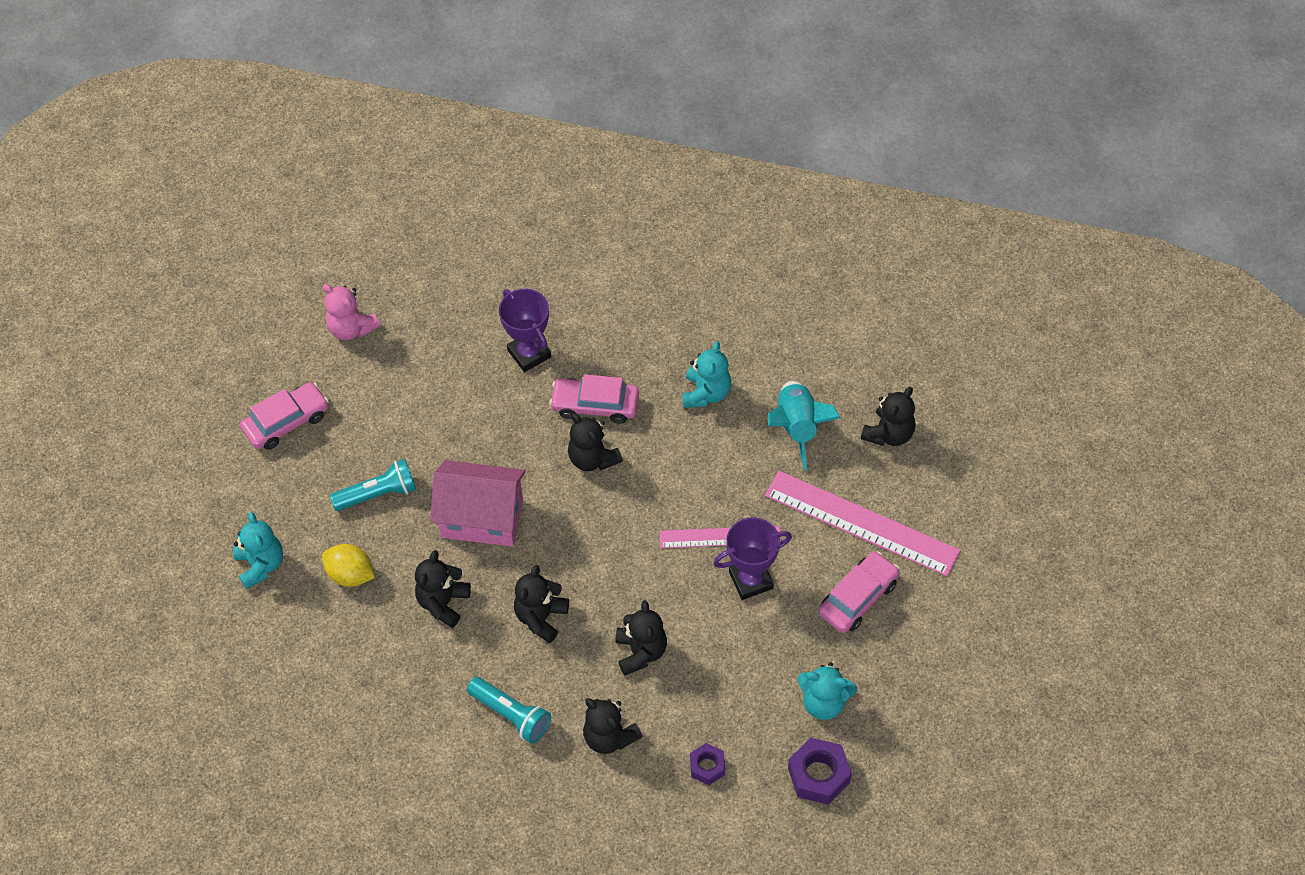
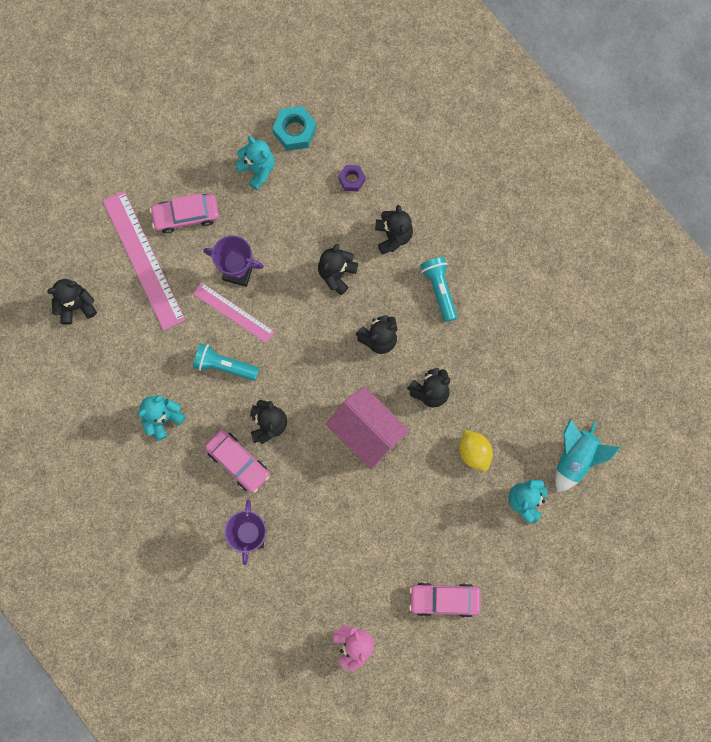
camera: 145 degrees left, 20 degrees up
(378, 494) = (420, 498): turquoise flashlight -> turquoise flashlight (224, 365)
(797, 427) = (127, 351): turquoise rocket -> turquoise rocket (575, 458)
(818, 775) = (295, 131): purple nut -> turquoise nut

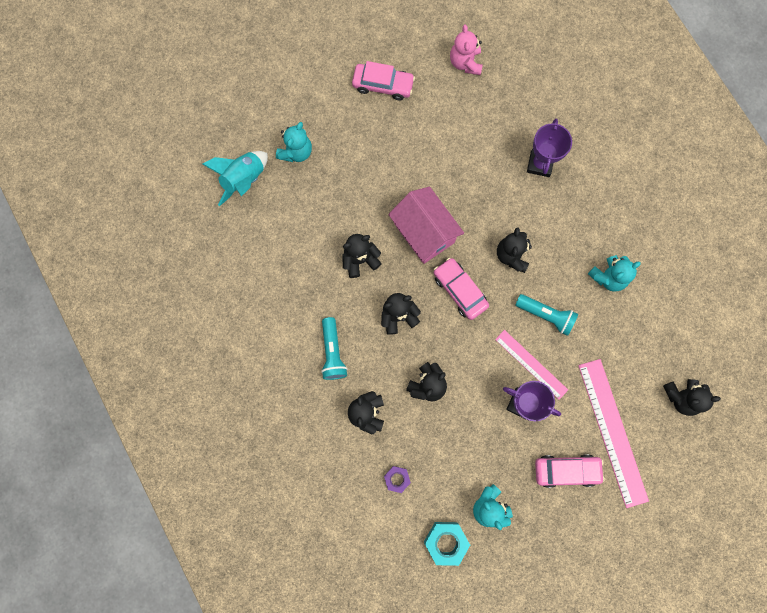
camera: 170 degrees left, 0 degrees up
(238, 462) = (544, 226): pink car -> pink car (460, 290)
(474, 452) = (332, 199): yellow lemon -> none

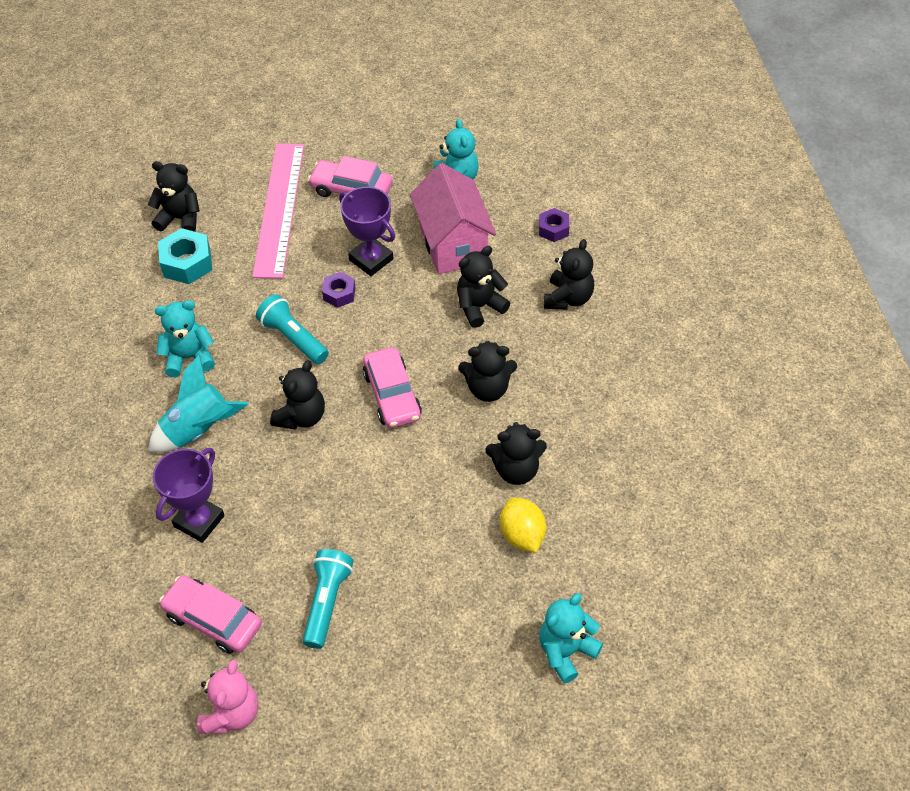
camera: 160 degrees left, 25 degrees down
(244, 180) = (663, 633): turquoise rocket -> turquoise rocket (199, 430)
(333, 352) = (591, 371): turquoise flashlight -> turquoise flashlight (327, 602)
(342, 215) = (522, 535): none -> yellow lemon
(383, 85) = (385, 719): pink car -> pink car (213, 620)
(424, 233) = (411, 478): pink house -> pink house (453, 244)
(446, 542) = (518, 165): turquoise nut -> turquoise nut (187, 263)
(531, 364) = (339, 294): pink ruler -> purple nut

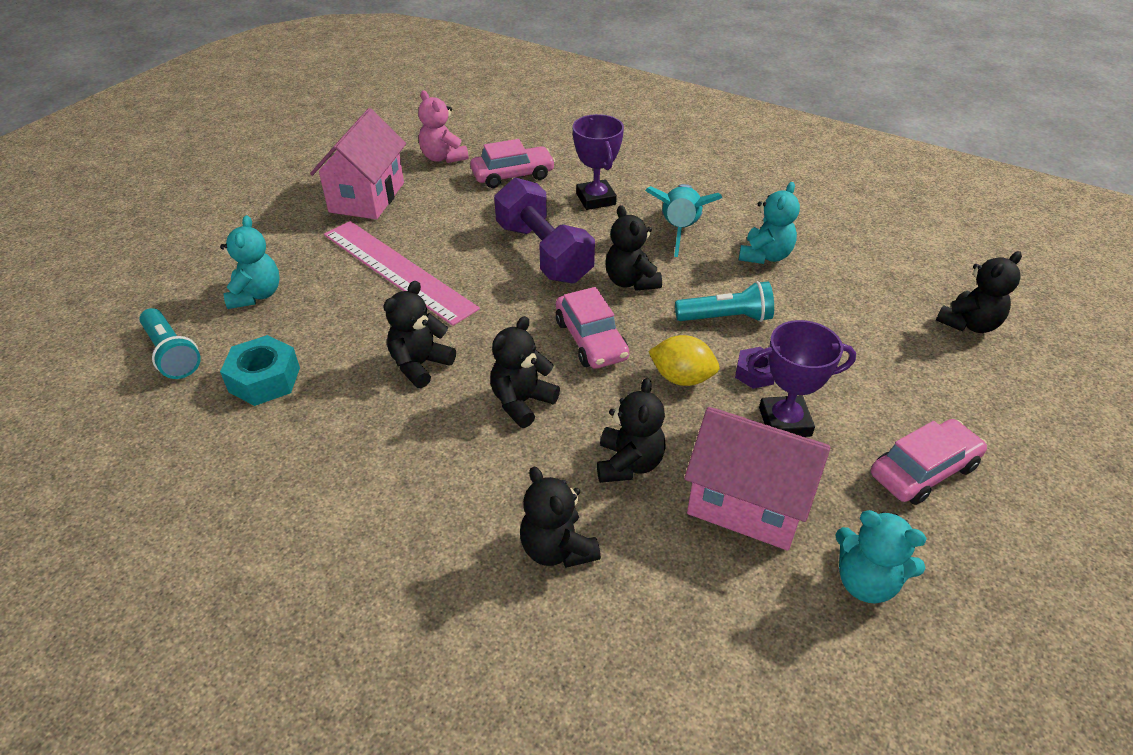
camera: 130 degrees right, 10 degrees down
(187, 263) = (893, 302): turquoise nut -> turquoise nut (264, 379)
(279, 209) = (932, 396): pink ruler -> pink ruler (398, 270)
(317, 498) = (543, 253): none -> purple dumbbell
(327, 602) = (457, 219): turquoise flashlight -> turquoise flashlight (172, 354)
(363, 713) = (367, 197): none -> pink house
(392, 395) = (591, 340): pink car -> pink car turned 135 degrees counterclockwise
(522, 535) = (364, 330): yellow lemon -> yellow lemon (681, 378)
(553, 229) = (681, 623): purple nut -> none

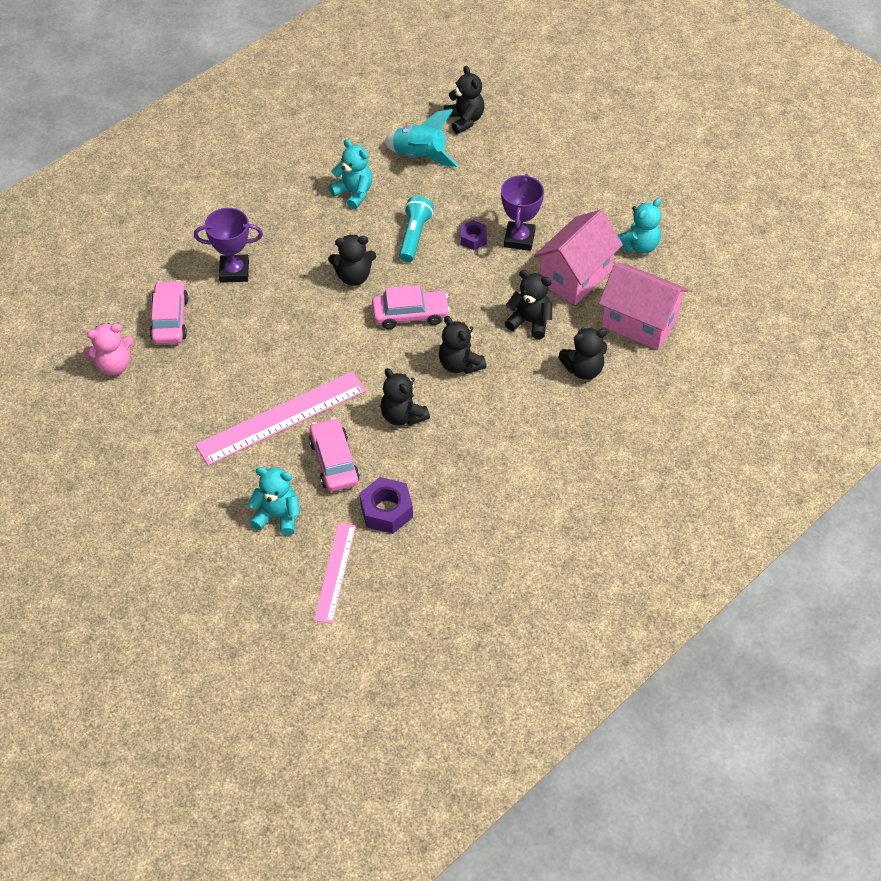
camera: 75 degrees left, 10 degrees up
(172, 354) = (335, 572): turquoise flashlight -> pink ruler
(264, 379) = (386, 511): turquoise nut -> purple nut
(367, 197) = (158, 430): pink house -> pink house (639, 322)
(543, 253) = (296, 320): purple dumbbell -> none
(679, 230) = (301, 231): turquoise rocket -> turquoise rocket (420, 156)
(681, 378) = (465, 276): yellow lemon -> none
(923, 470) = (574, 193): pink car -> pink car (334, 461)

